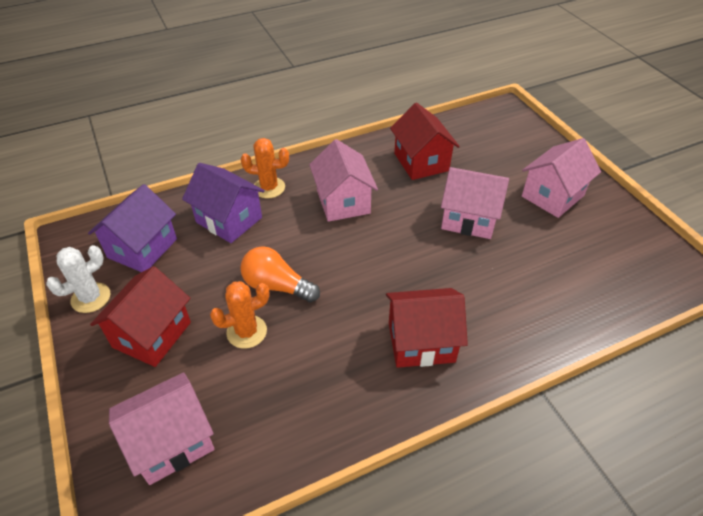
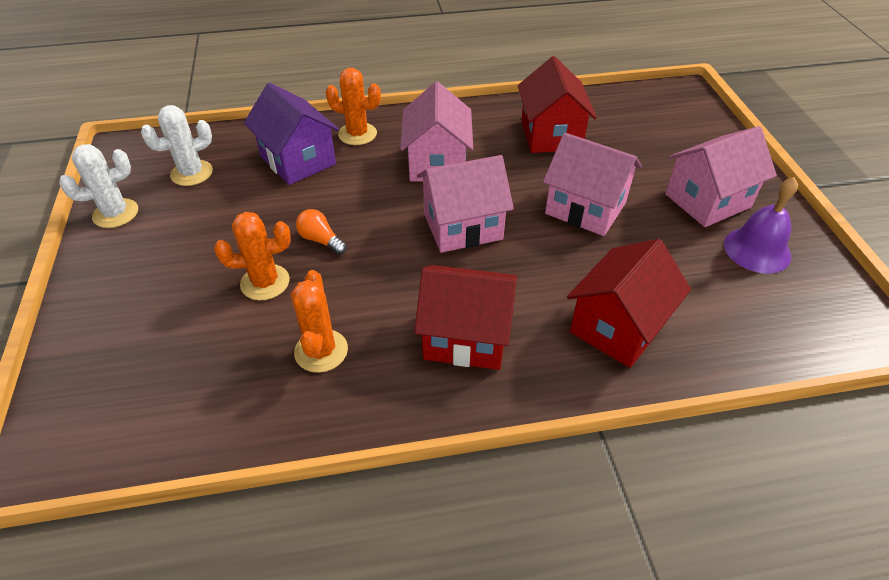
camera: 15 degrees right, 0 degrees up
(142, 248) = (192, 173): purple house -> white cactus
(152, 335) = (161, 264): red house -> red house (618, 327)
(172, 442) = (131, 382): pink house -> pink house (463, 226)
(277, 286) = (321, 240): orange light bulb -> orange light bulb, size x0.59
(316, 379) = (321, 351): none -> orange cactus
(599, 228) = (757, 250): none -> purple bell

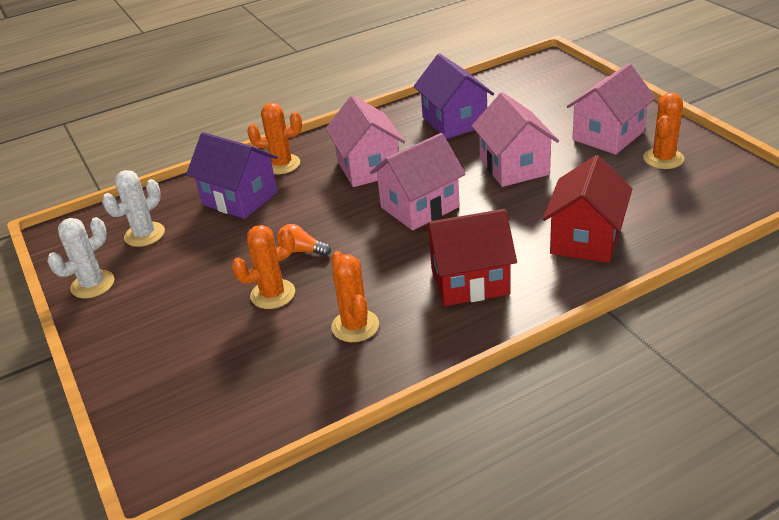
camera: 15 degrees left, 10 degrees down
(551, 135) = (454, 121): red house -> purple house
(585, 208) = (514, 167): pink house -> pink house turned 60 degrees clockwise
(757, 250) = (663, 159): purple bell -> orange cactus

